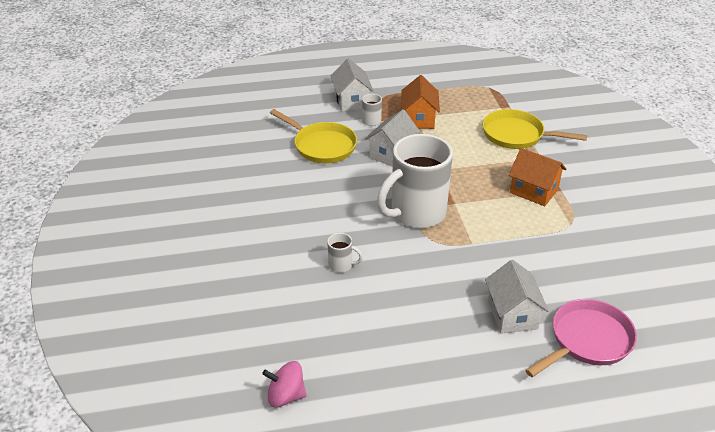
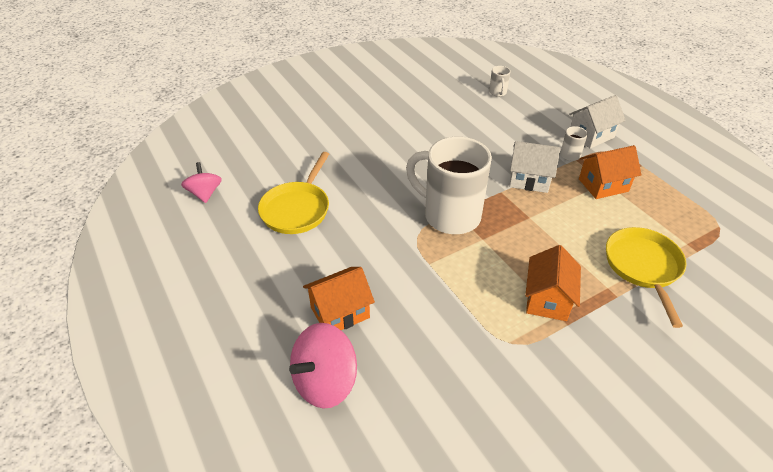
camera: 70 degrees right, 5 degrees up
(322, 146) = (506, 136): yellow pan -> yellow pan (297, 209)
(341, 265) = (355, 186): white mug -> white mug (498, 93)
(512, 314) = (340, 312): white house -> orange house
(587, 341) = (325, 382): pink pan -> pink spinning top

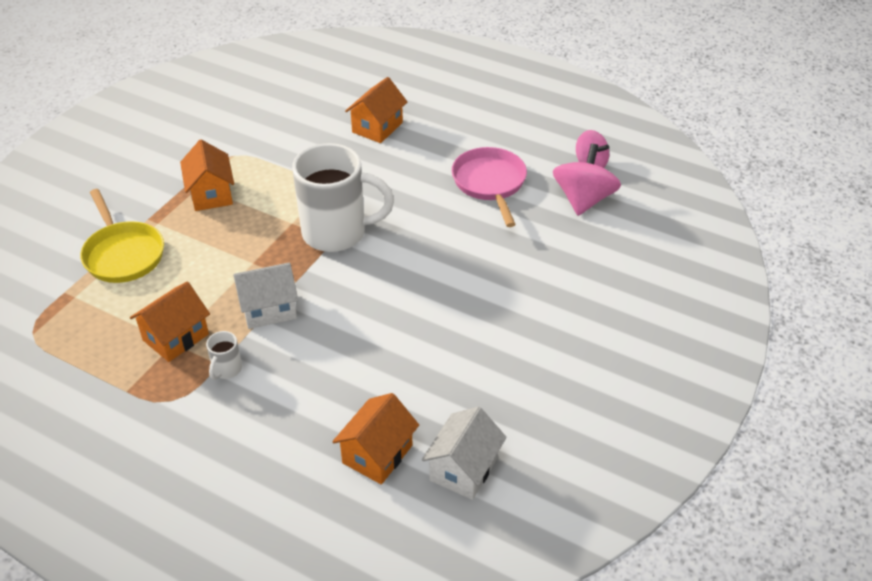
camera: 150 degrees right, 0 degrees up
(297, 209) = (490, 183): yellow pan -> pink pan
(325, 382) = (354, 92): pink spinning top -> pink spinning top (583, 200)
(498, 93) = (377, 454): white mug -> orange house
(591, 135) = (204, 419): white house -> white house (463, 469)

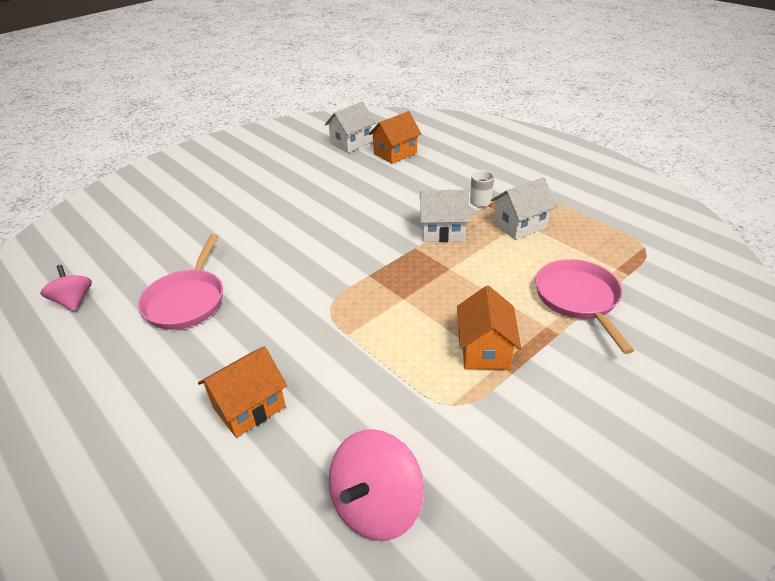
camera: 160 degrees left, 5 degrees down
(123, 254) = (578, 299): yellow pan -> pink pan
(175, 337) = (520, 225): orange house -> white house
(337, 233) = (363, 280): white mug -> none
(583, 200) = (123, 268): pink spinning top -> pink spinning top (376, 505)

